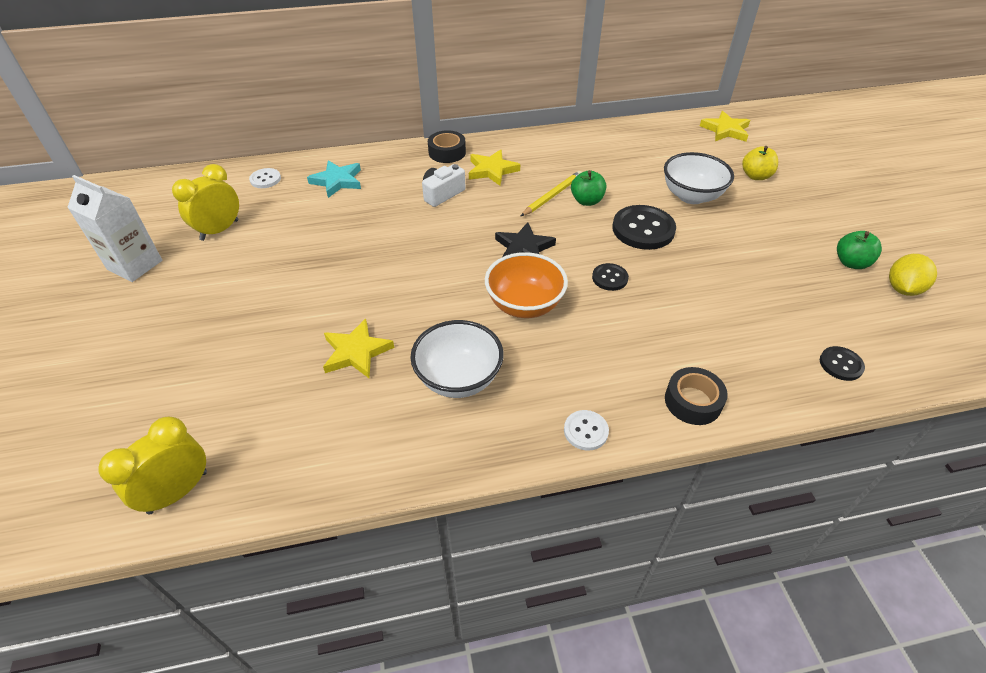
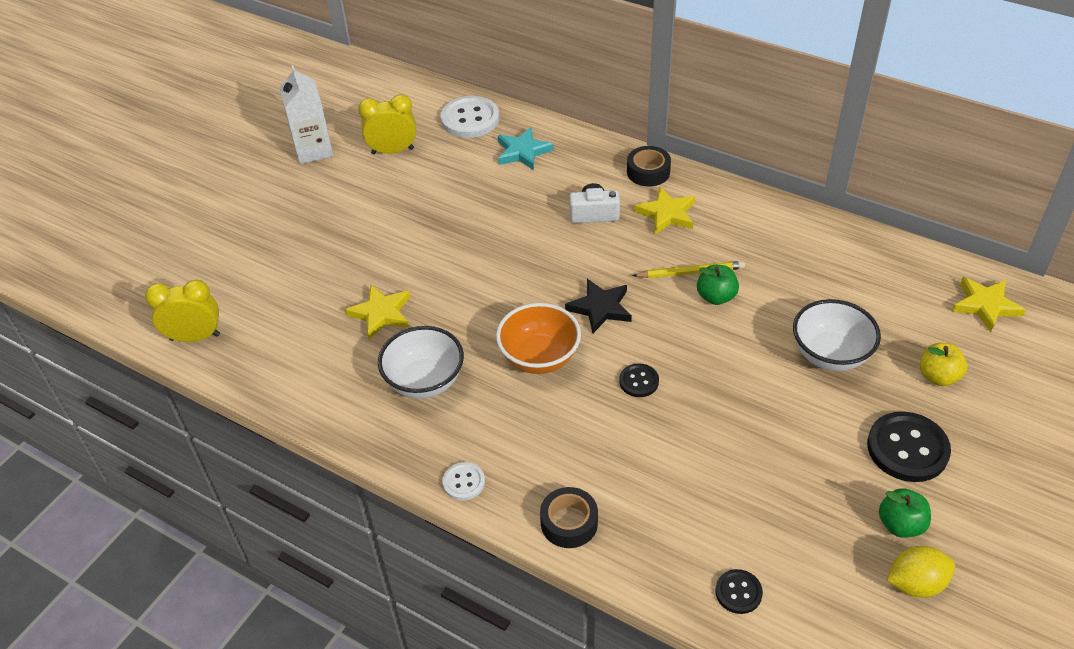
camera: 45 degrees right, 0 degrees up
(265, 179) = (470, 119): white button -> white button, size x1.88
(643, 229) = (732, 357): black button -> black button (907, 448)

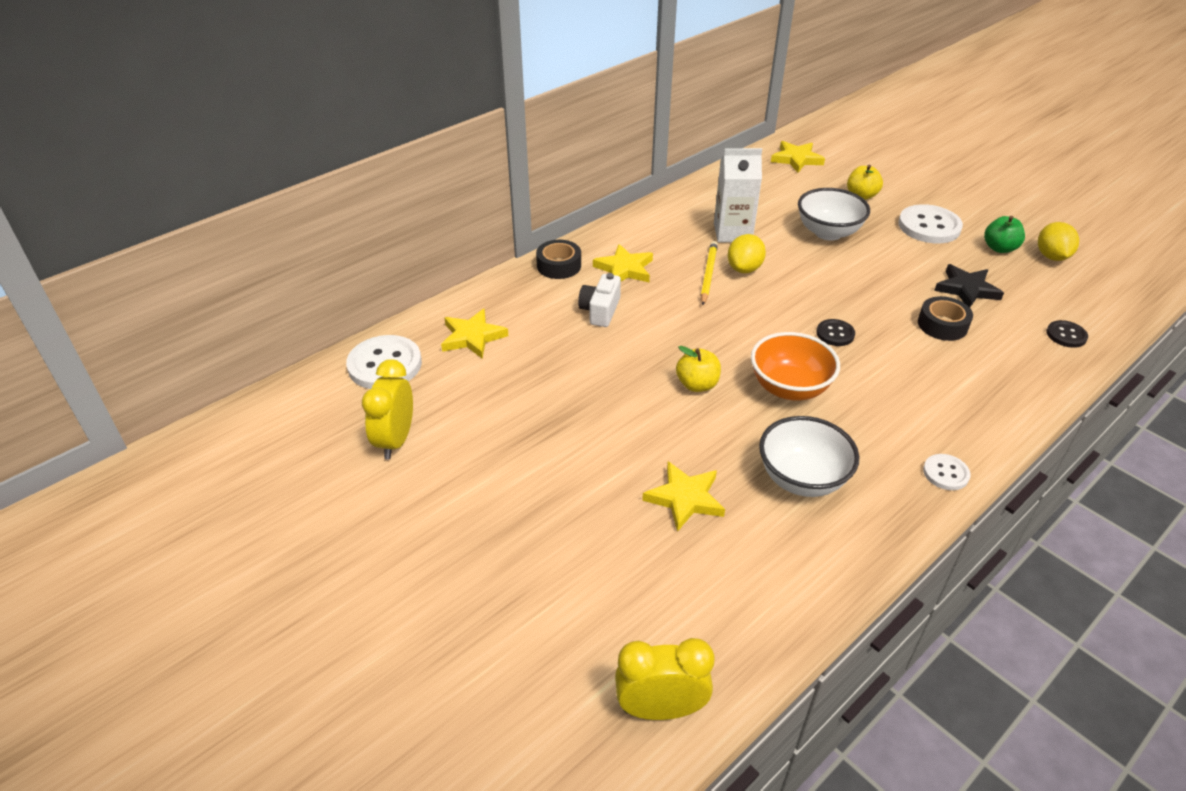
camera: 75 degrees left, 5 degrees down
(195, 337) = (660, 709): yellow clock -> yellow clock turned 75 degrees clockwise
(313, 150) = (336, 519): white carton -> white carton (732, 233)
(518, 295) = (697, 385): none -> yellow apple
(523, 152) = (472, 337): turquoise star -> yellow star
(569, 523) = (997, 411): black tape -> black tape (942, 325)
(600, 308) = (734, 335): black star -> black star (966, 289)
(716, 297) = (744, 269): green apple -> yellow lemon
(907, 448) = (929, 226): black button -> white button

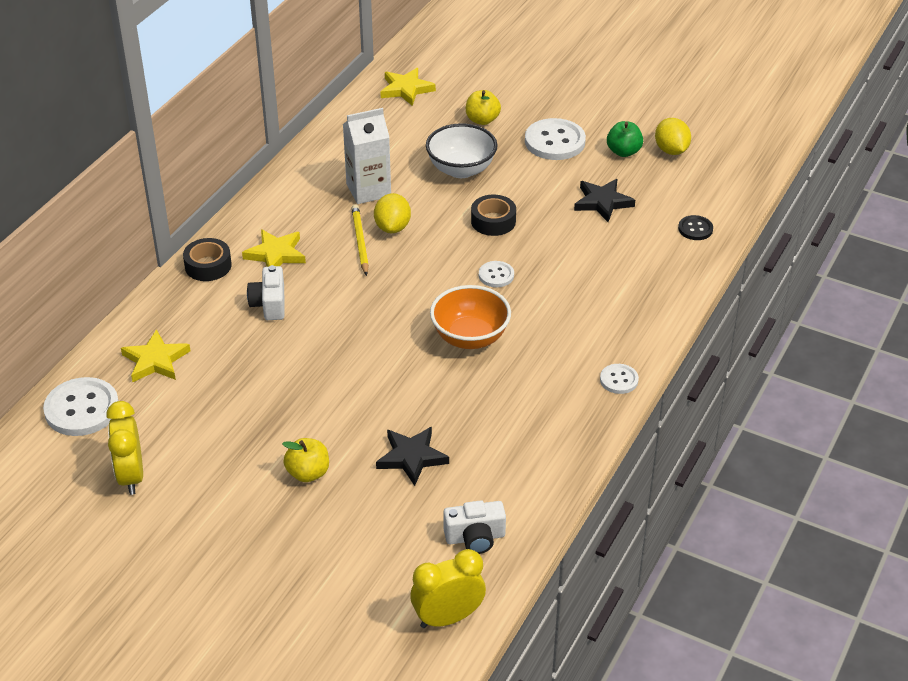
camera: 20 degrees left, 0 degrees up
(685, 498) = (411, 457): yellow star -> black star
(697, 385) = (387, 355): yellow apple -> yellow apple (308, 473)
(726, 614) = (475, 537): none -> white camera
(802, 479) = (504, 415): white bowl -> none
(835, 334) = (496, 275): black button -> white button
(942, 325) = (588, 244): black tape -> black tape (493, 221)

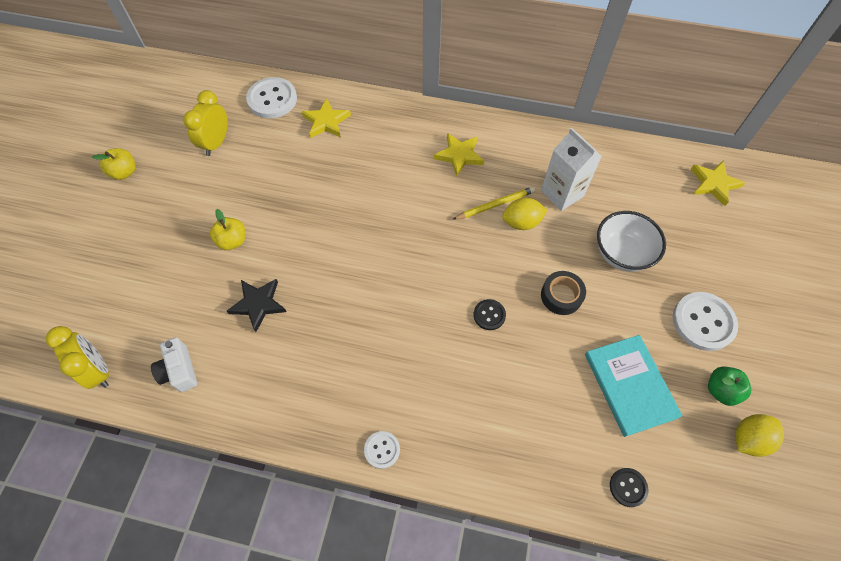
camera: 75 degrees right, 20 degrees up
(131, 476) = (216, 143): yellow clock -> yellow clock turned 45 degrees counterclockwise
(208, 266) = (432, 120): black tape -> none
(269, 304) = (402, 168): white camera -> none
(470, 337) = (404, 313): orange bowl -> none
(482, 120) = (702, 253): yellow apple -> yellow apple (124, 172)
(496, 275) = (489, 315): white button -> black button
(602, 202) = (630, 385): black star -> turquoise book

